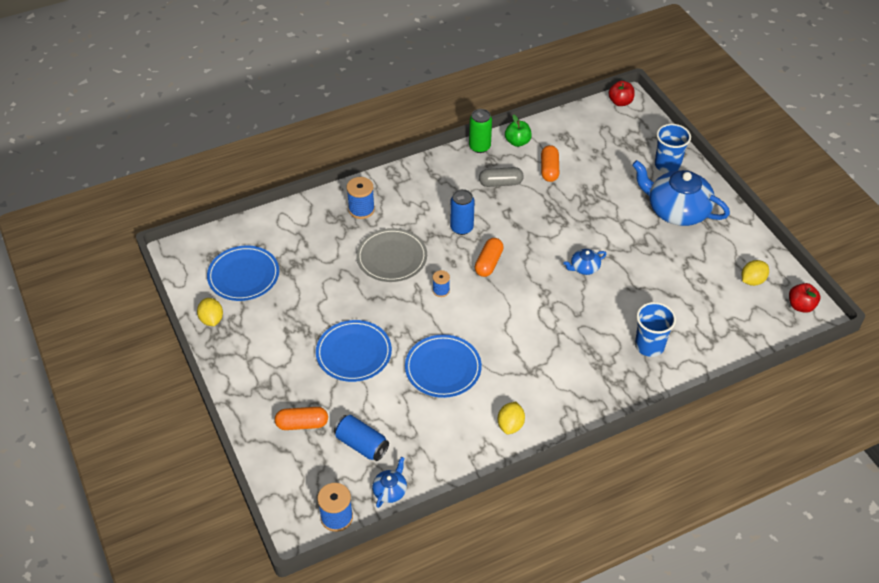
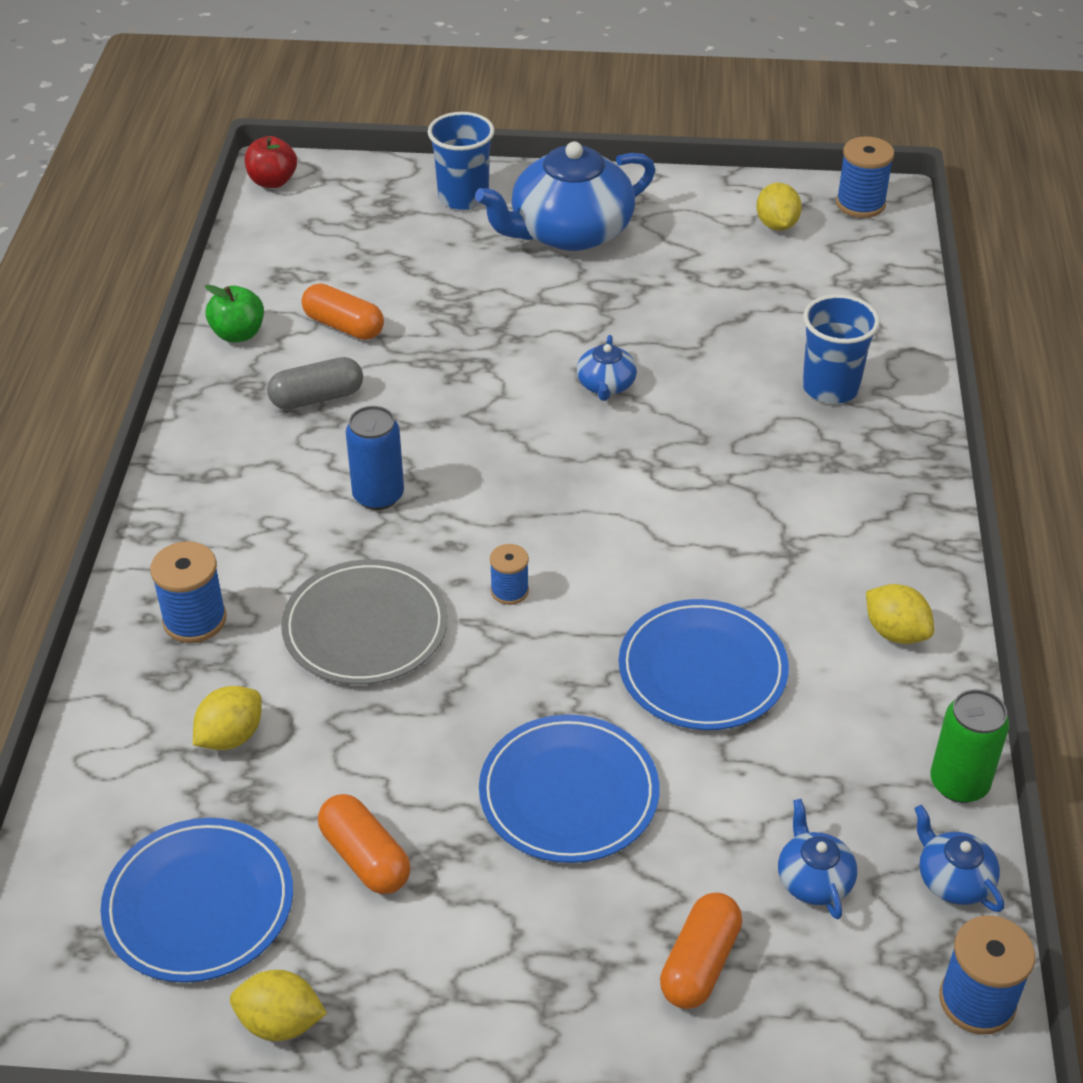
camera: 60 degrees left, 5 degrees down
(316, 247) = (231, 736): none -> yellow lemon
(361, 444) = (814, 879): blue can -> blue teapot
(479, 147) = (200, 385): green can -> green can (959, 783)
(488, 263) = (496, 497): orange capsule -> orange capsule (365, 857)
(500, 183) = (317, 398): grey capsule -> grey capsule turned 45 degrees clockwise
(800, 306) = (860, 204): red apple -> blue spool

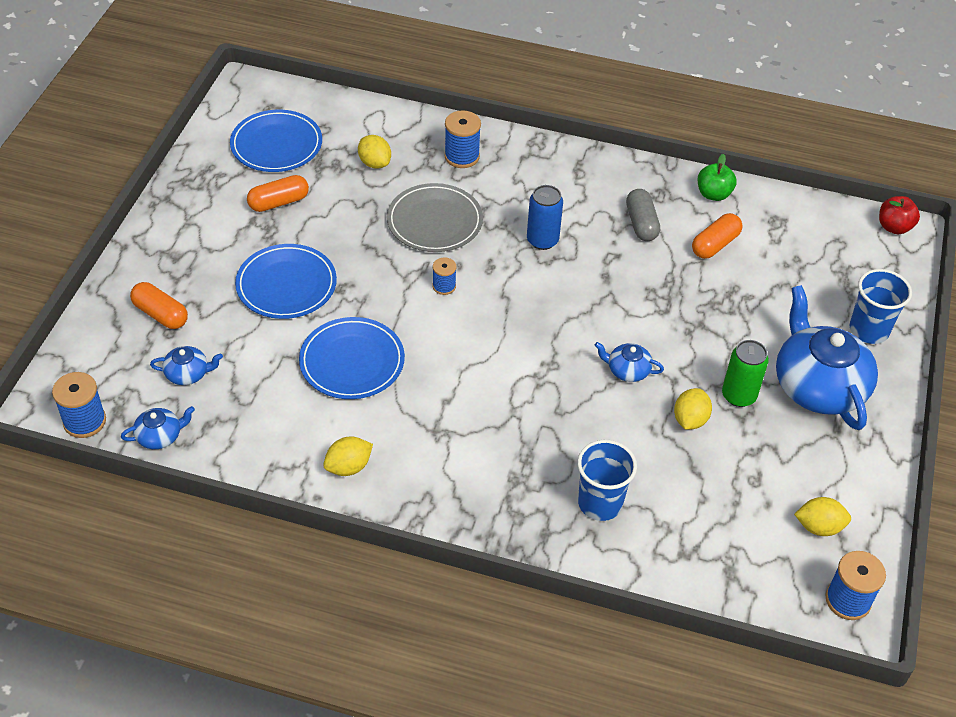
camera: 100 degrees right, 5 degrees up
(280, 1022) = (201, 165): yellow lemon -> yellow lemon (690, 420)
(959, 783) = (221, 461): green can -> green can (738, 395)

